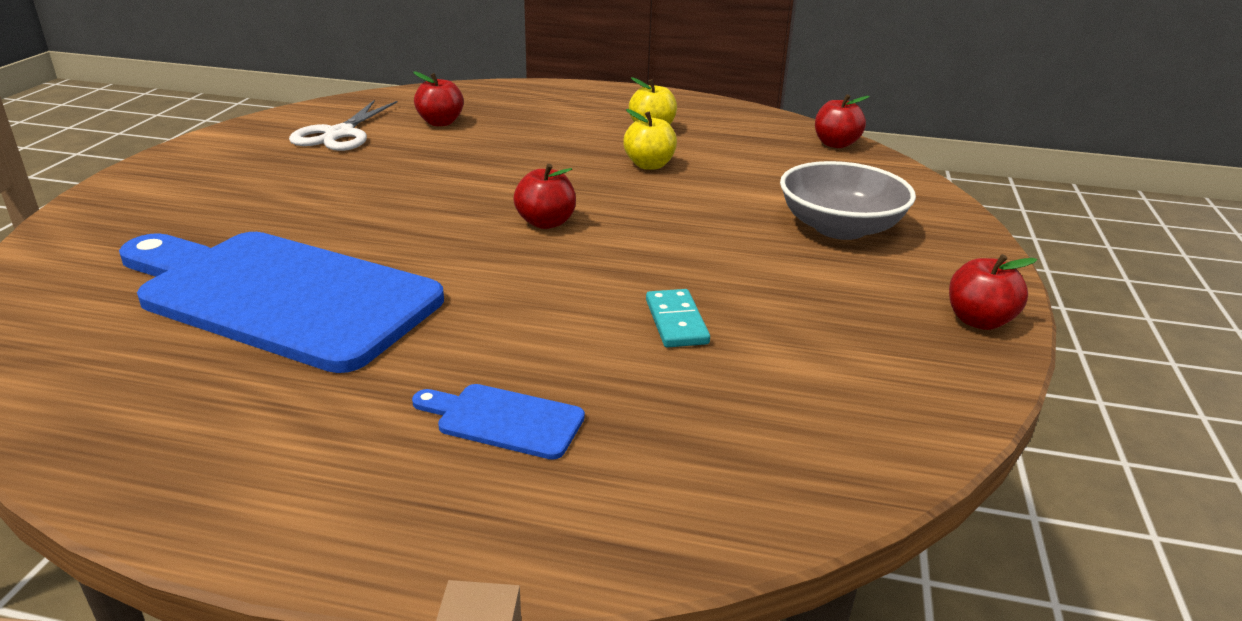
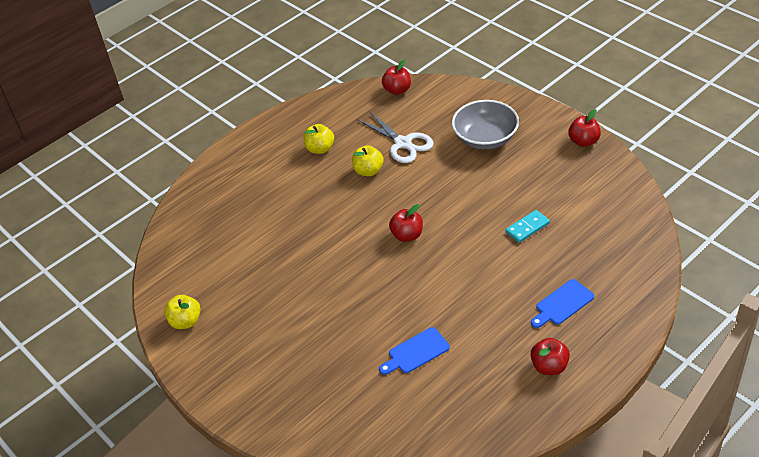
camera: 50 degrees left, 15 degrees up
(265, 133) = (186, 321): none -> yellow apple
(280, 296) = (416, 352): blue cutting board -> blue cutting board, size x0.40
(340, 134) = (216, 286): white scissors -> white scissors (403, 143)
(440, 123) = (235, 235): red apple -> red apple (549, 366)
(676, 322) = (527, 228): turquoise domino -> turquoise domino turned 60 degrees counterclockwise

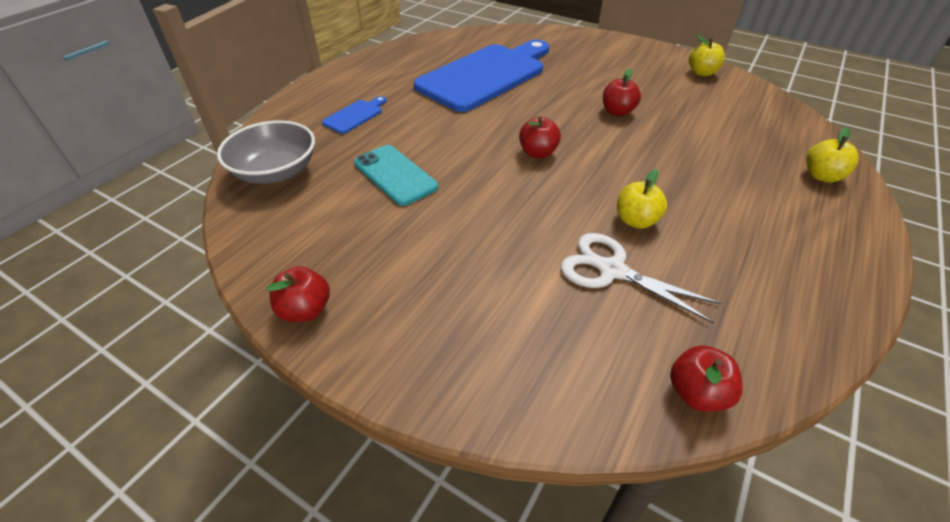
camera: 160 degrees right, 0 degrees up
(320, 149) = (735, 245): yellow apple -> yellow apple (821, 176)
(416, 352) = (485, 75): blue cutting board -> blue cutting board, size x2.49
(485, 138) = (478, 296): grey bowl -> grey bowl (276, 172)
(527, 228) = (395, 175): turquoise domino -> turquoise phone
(549, 366) = (368, 78): red apple -> red apple (617, 112)

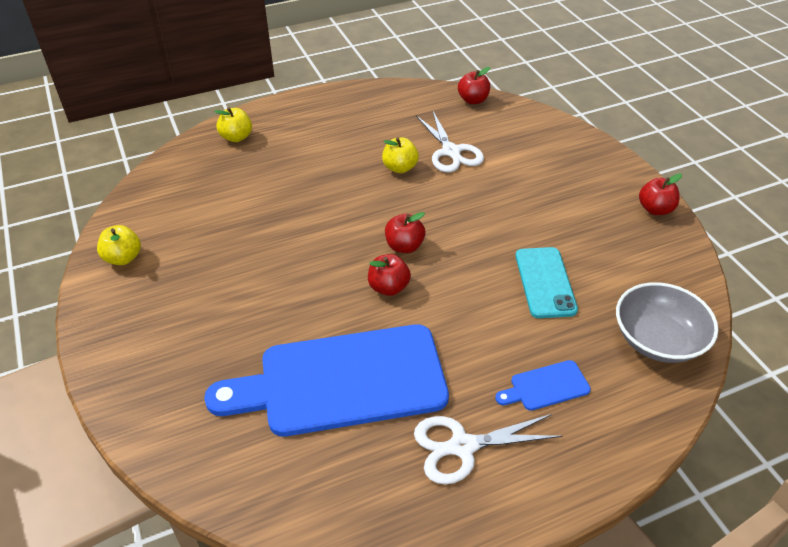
camera: 145 degrees left, 0 degrees up
(390, 77) = (463, 446): none -> white scissors
(617, 112) = (280, 253): red apple -> red apple (388, 287)

